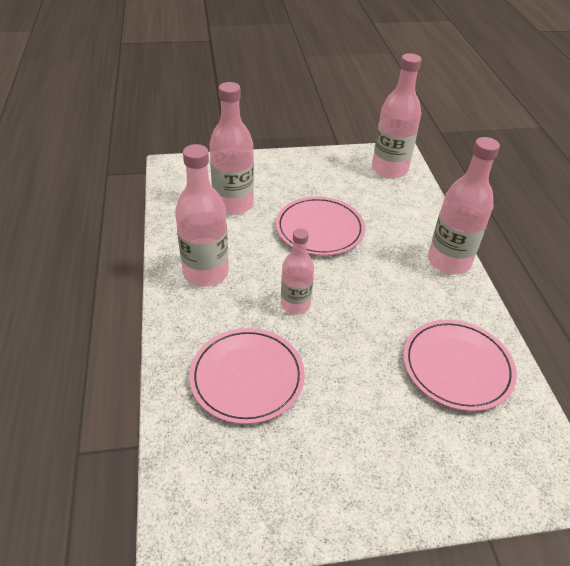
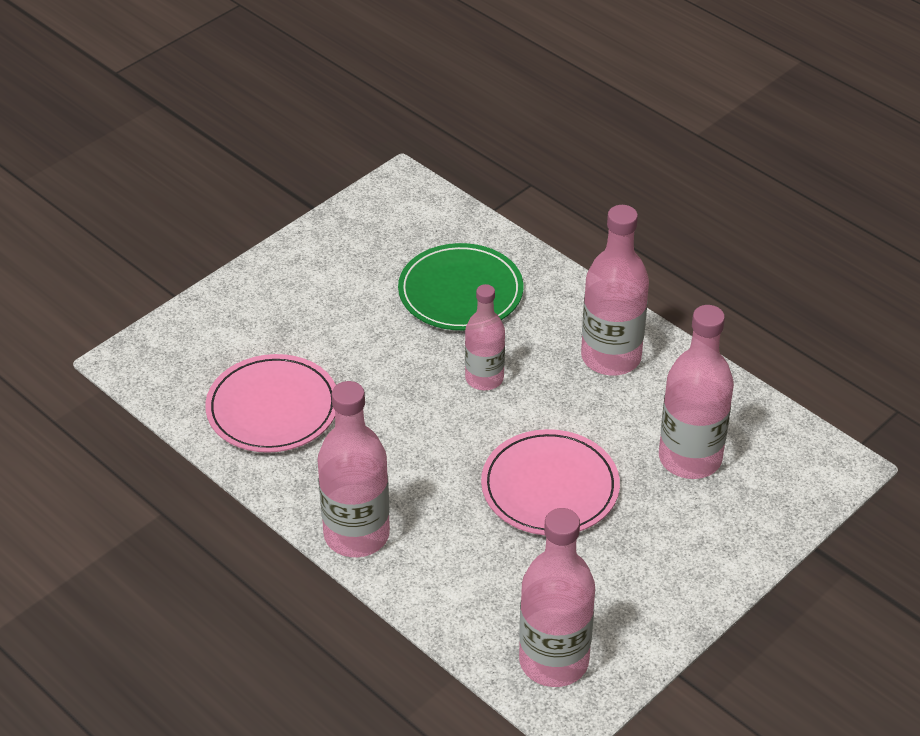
camera: 145 degrees right, 0 degrees up
(247, 377) = (460, 292): pink plate -> green plate

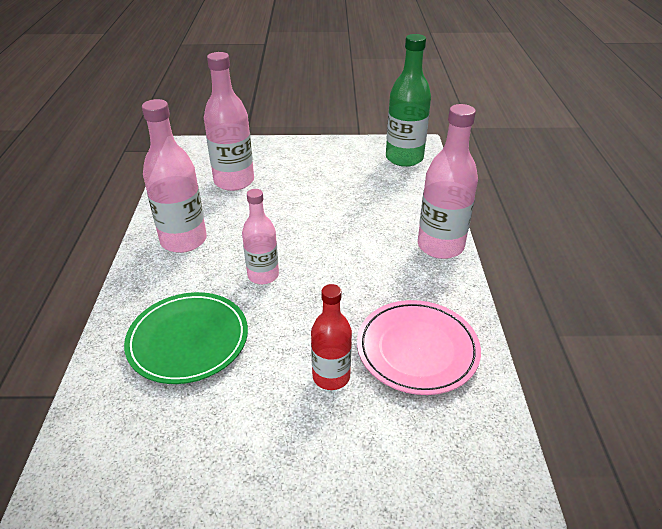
camera: 135 degrees left, 5 degrees down
(317, 343) = (331, 376): none -> red bottle
(550, 487) = (313, 208): pink plate -> none
(553, 661) = (404, 158): pink bottle -> green bottle

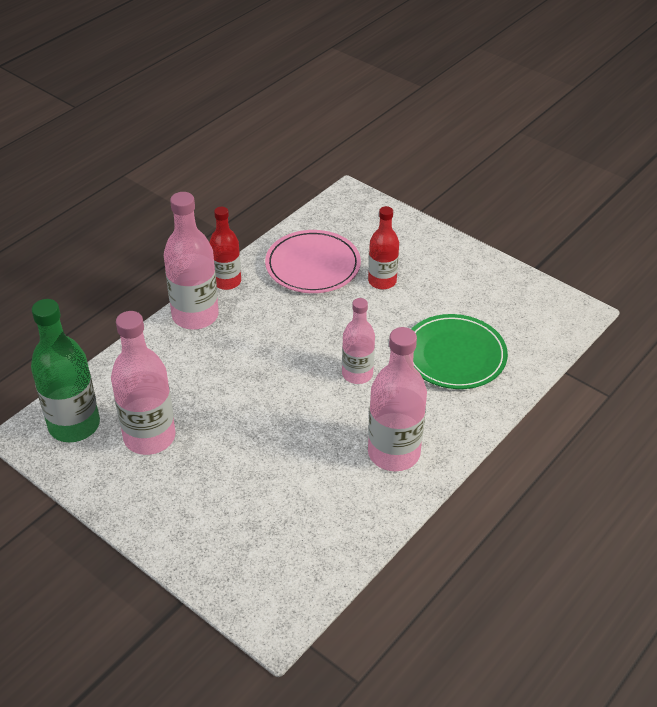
camera: 140 degrees left, 5 degrees up
(234, 181) = (279, 508): pink bottle -> pink bottle (149, 437)
(462, 285) = (227, 281): none -> red bottle

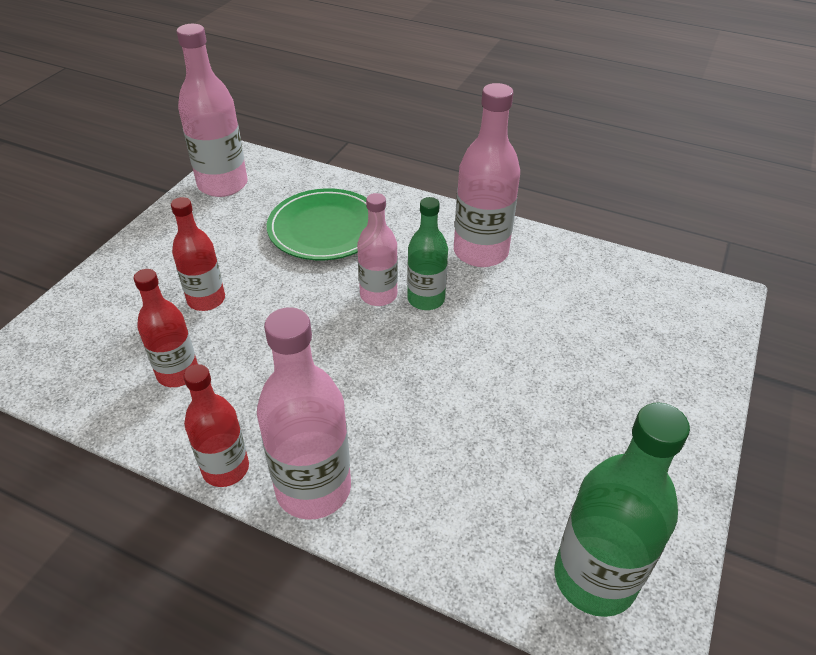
camera: 105 degrees left, 0 degrees up
(149, 437) = (566, 470): pink bottle -> pink bottle (223, 184)
(313, 265) = (178, 373): pink plate -> red bottle
(343, 402) = (426, 299): none -> green bottle

